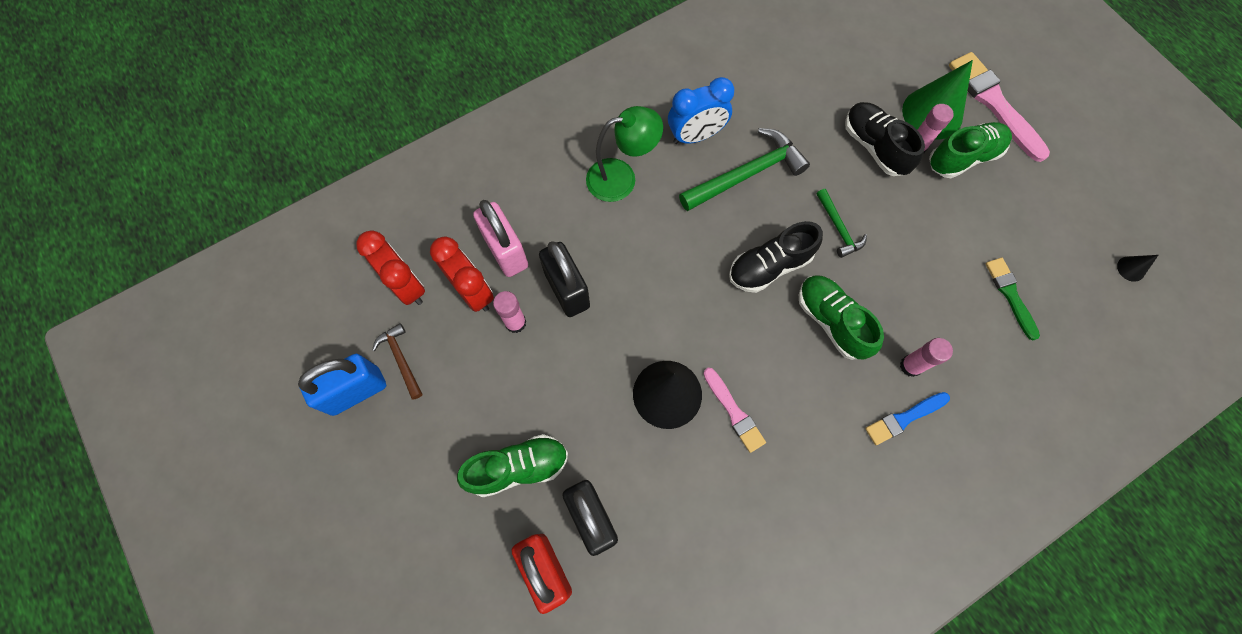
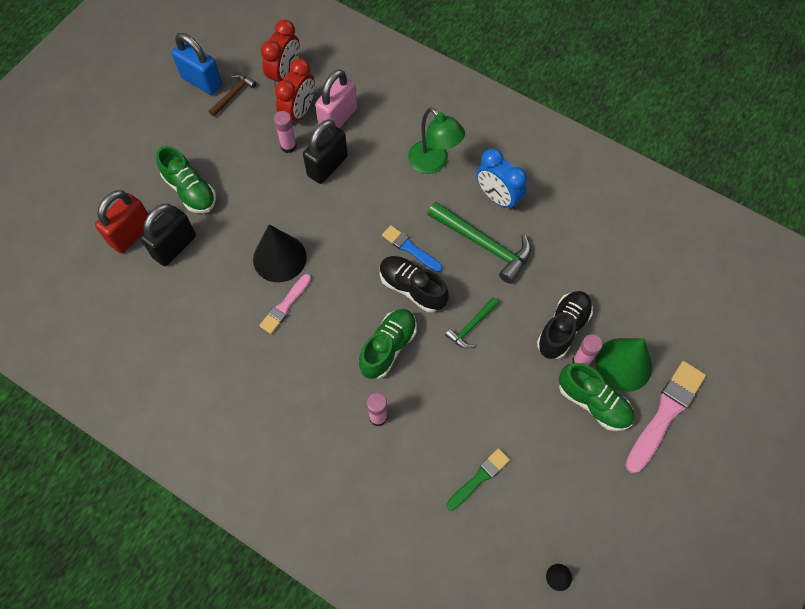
camera: 65 degrees right, 5 degrees down
(904, 418) = (332, 425): blue brush -> blue brush (410, 248)

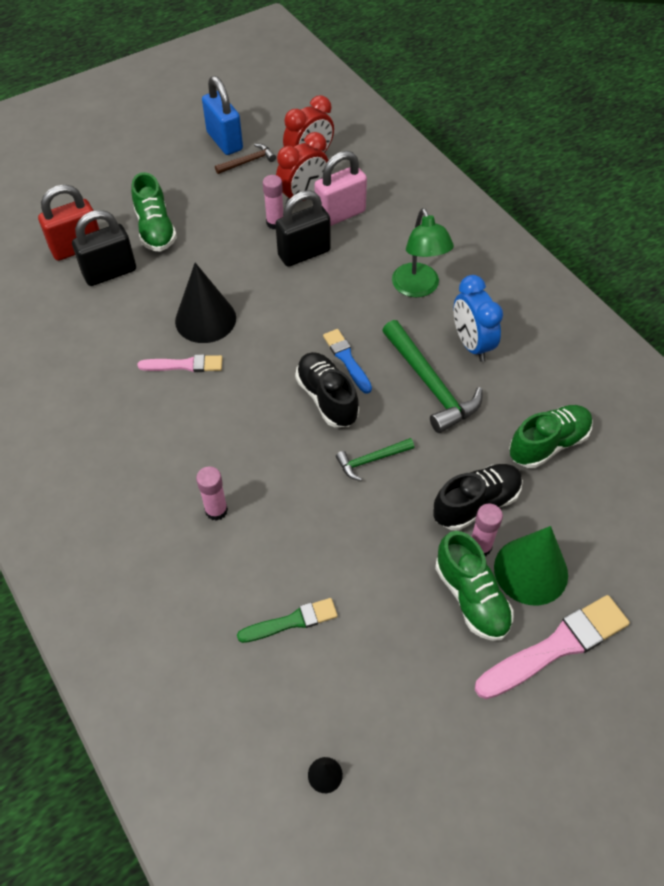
camera: 25 degrees right, 10 degrees down
(285, 305) = (184, 365): pink brush -> pink brush turned 150 degrees counterclockwise
(388, 347) = (267, 446): green shoe -> green shoe (548, 444)

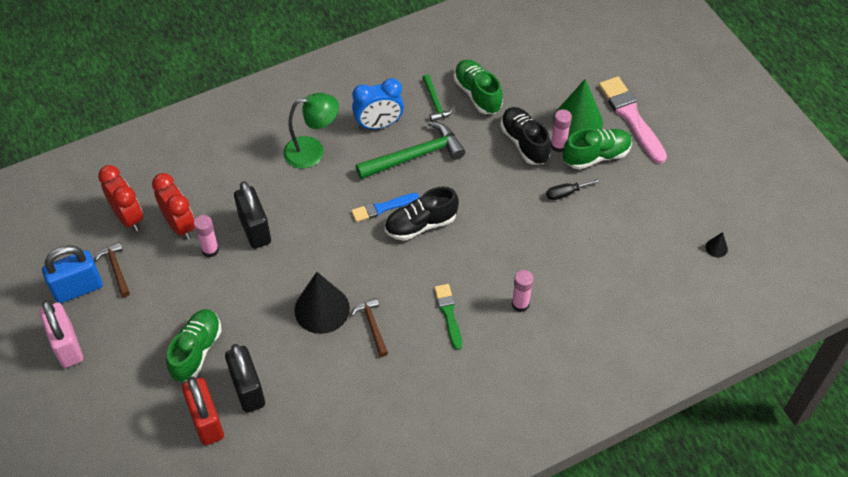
camera: 85 degrees left, 0 degrees up
(155, 229) = (196, 351): green shoe -> green shoe turned 60 degrees counterclockwise
(184, 365) = (372, 326): pink brush -> brown hammer
(291, 621) = (612, 260): green brush -> green brush (448, 314)
(340, 214) = (211, 198): pink padlock -> pink padlock (67, 346)
(371, 460) = (482, 201): green hammer -> green hammer (435, 103)
(398, 559) = (566, 193): none -> black screwdriver

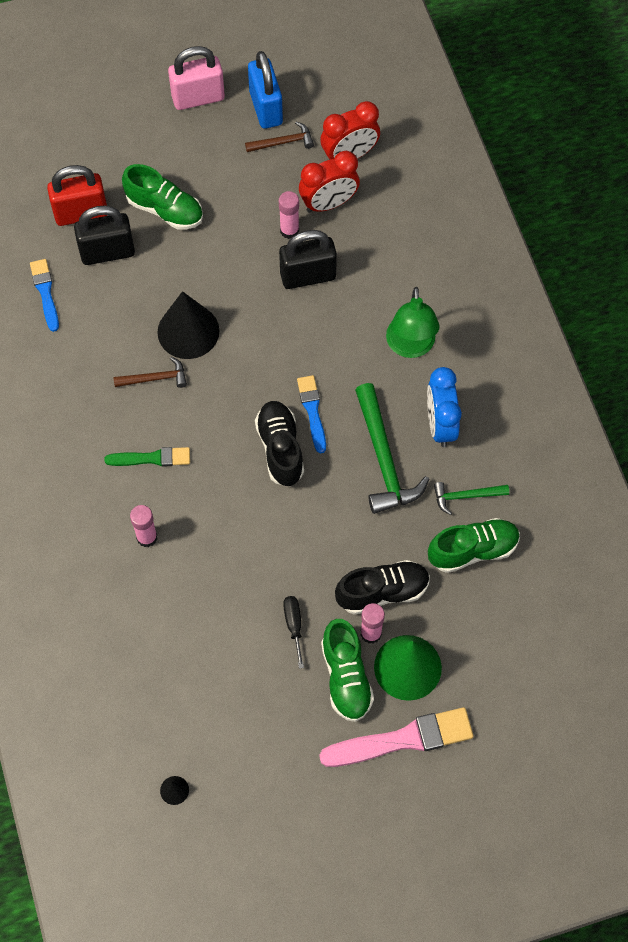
camera: 100 degrees right, 10 degrees up
(298, 434) = (45, 292): none -> blue brush

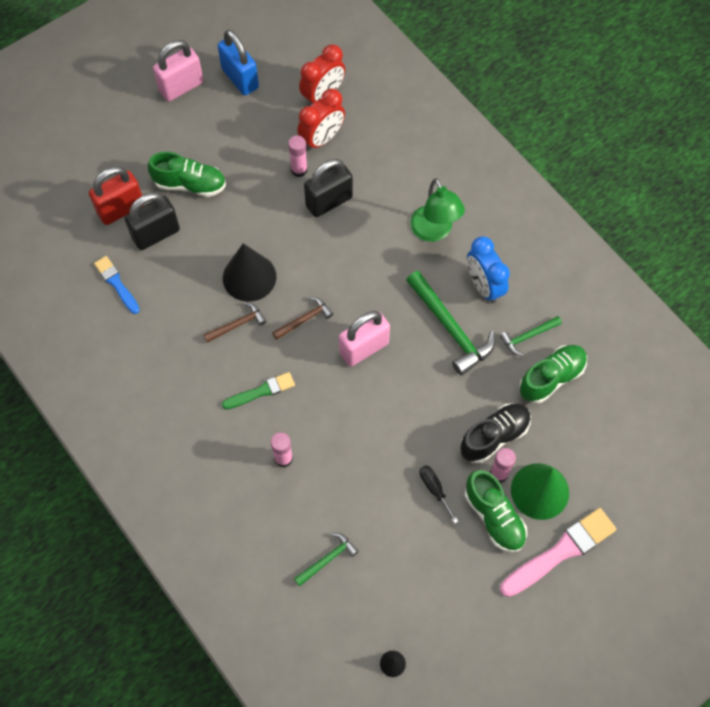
camera: 20 degrees left, 0 degrees up
(150, 658) = (327, 559): none -> green hammer
(280, 449) = (364, 348): black shoe -> pink padlock
(283, 142) = (265, 101): brown hammer -> brown hammer (304, 319)
(312, 411) = (377, 309): blue brush -> none

